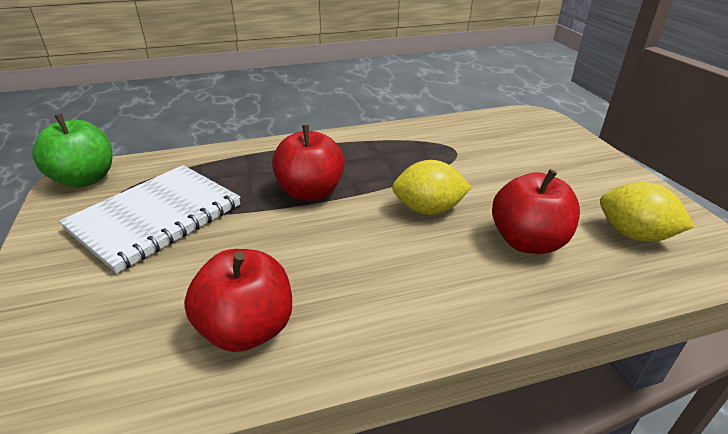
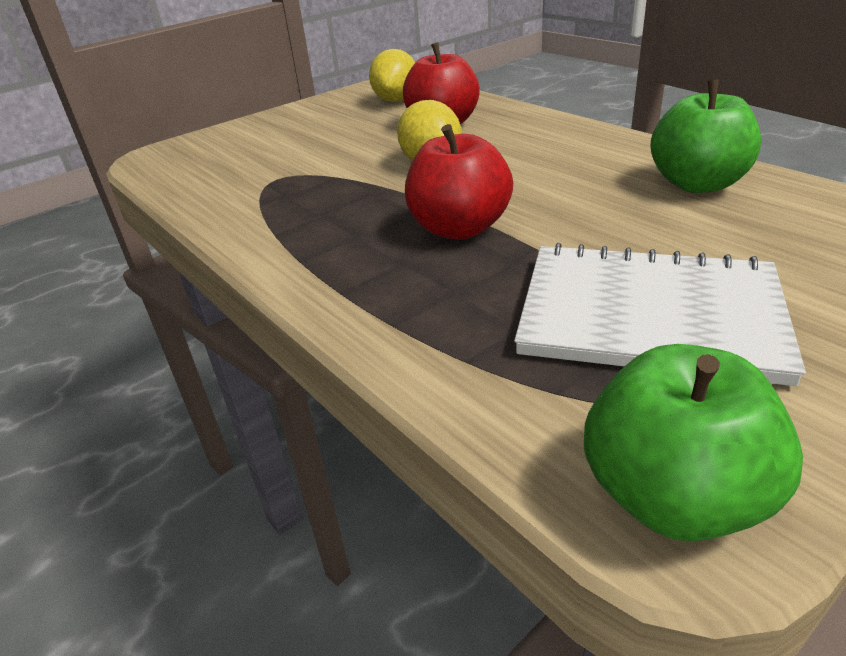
camera: 110 degrees left, 0 degrees up
(247, 329) = (697, 184): red apple -> green apple

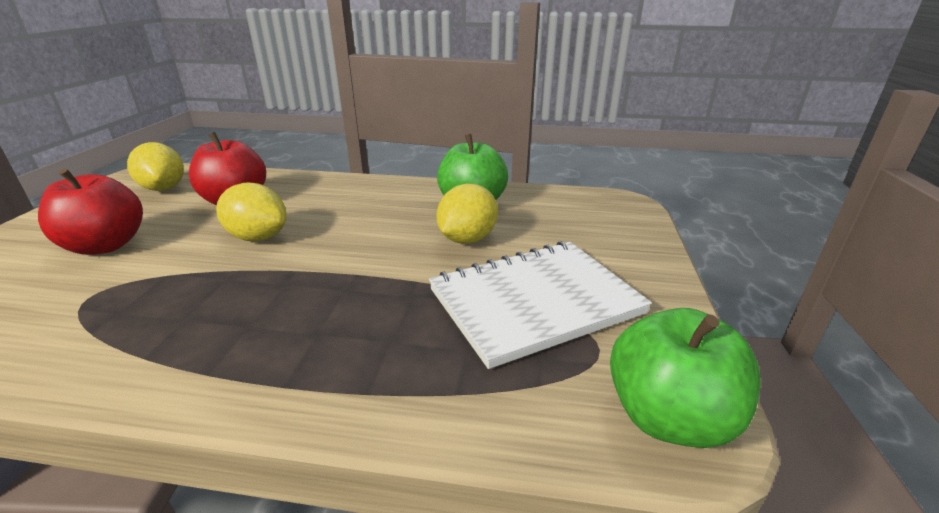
camera: 45 degrees left, 5 degrees down
(459, 228) = (340, 286): red apple -> red apple (106, 245)
(643, 223) = (467, 239): none -> yellow lemon

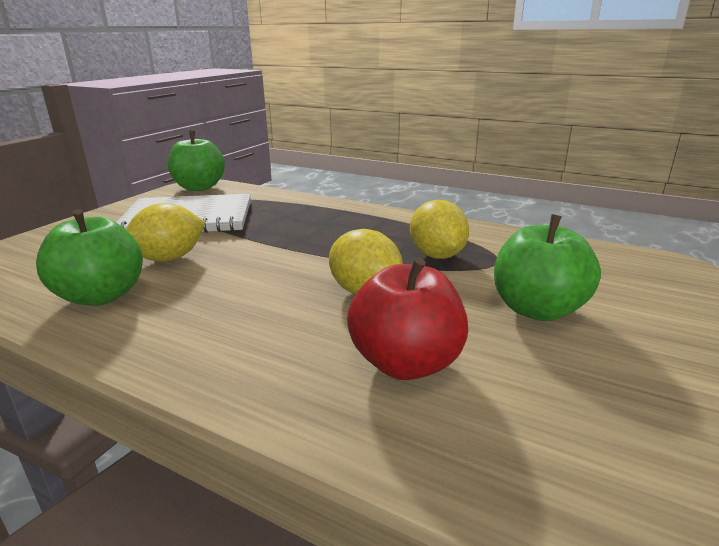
camera: 160 degrees left, 5 degrees down
(106, 245) = (537, 309): red apple -> green apple
(164, 188) = (567, 436): yellow lemon -> yellow lemon (437, 255)

